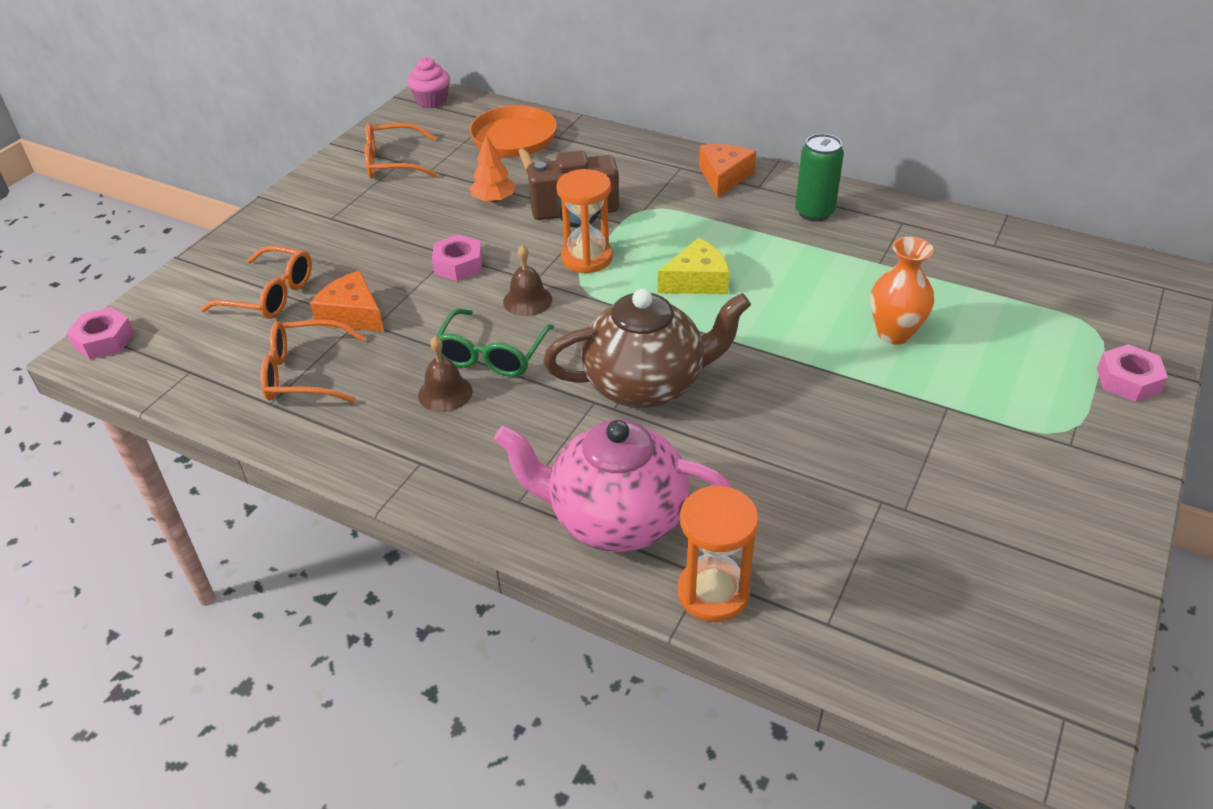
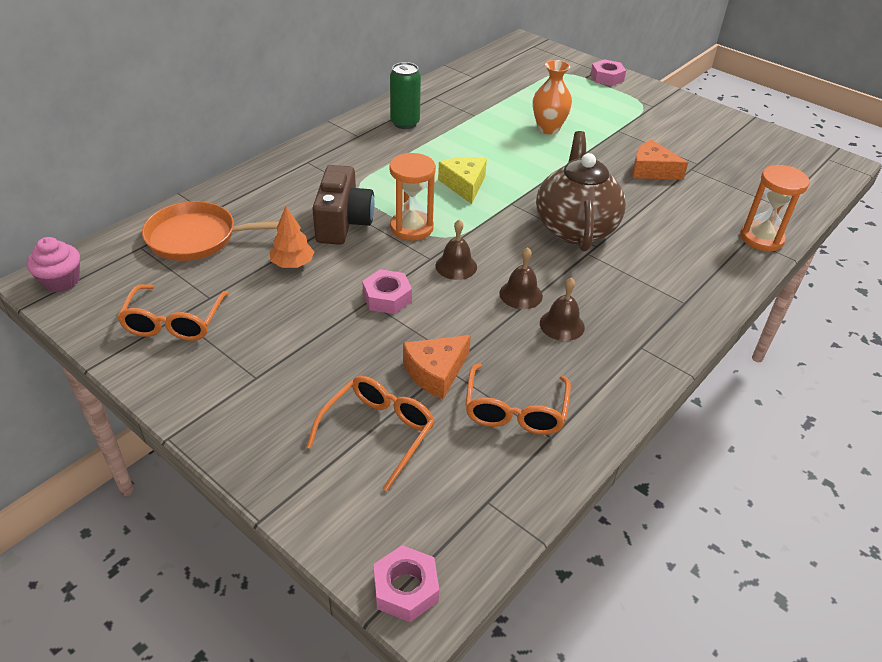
camera: 80 degrees left, 0 degrees up
(491, 355) = (521, 294): green glasses -> brown bell
(615, 518) = (702, 263): pink teapot -> none
(724, 177) = (335, 146): orange cheese -> orange cheese (652, 170)

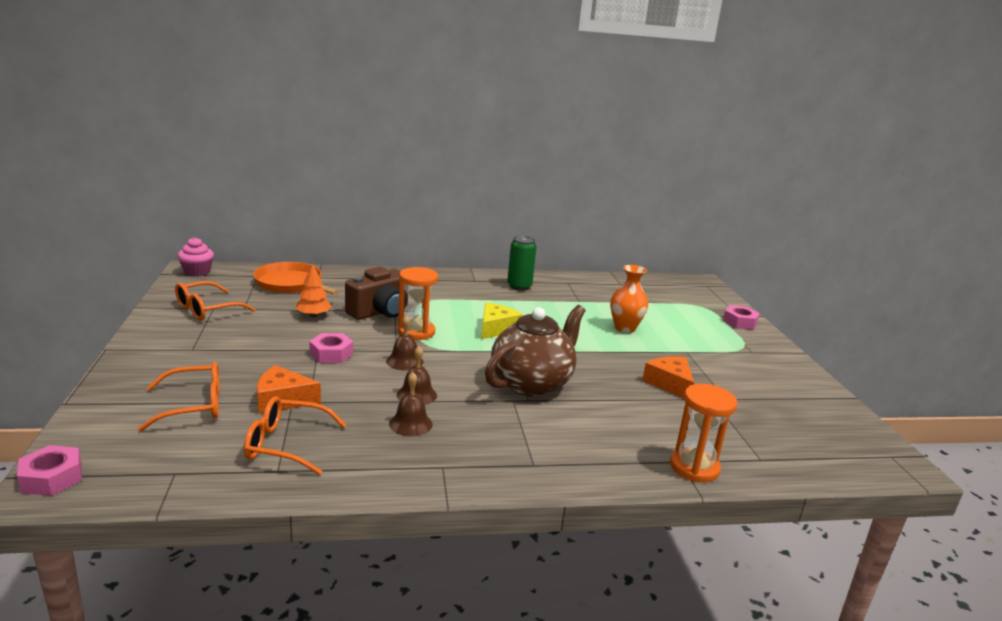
camera: 40 degrees right, 20 degrees down
(515, 411) = (285, 444): orange glasses -> orange glasses turned 45 degrees clockwise

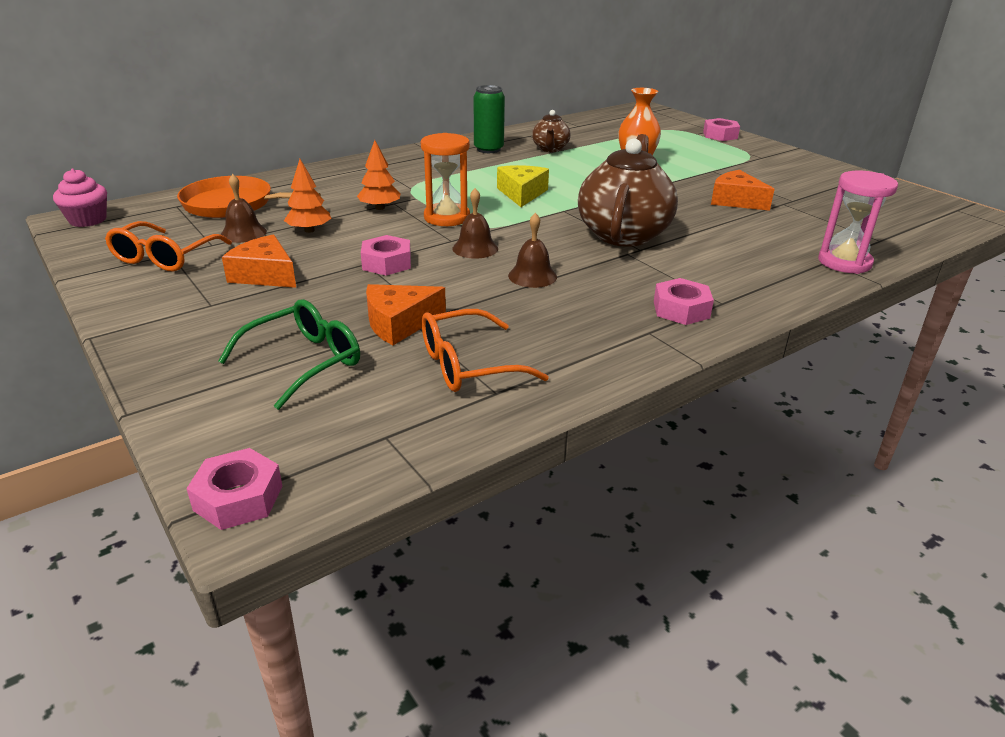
camera: 25 degrees left, 10 degrees up
(194, 405) = (304, 361): orange glasses -> green glasses
(247, 339) = (265, 275): none -> orange cheese
(380, 312) = (380, 208): brown camera -> orange tree
(410, 424) = (565, 304): brown bell -> brown bell (243, 233)
(492, 458) = (681, 309): none -> pink nut
(569, 298) = (550, 149): none -> brown teapot
(694, 467) = (844, 262): orange hourglass -> pink hourglass

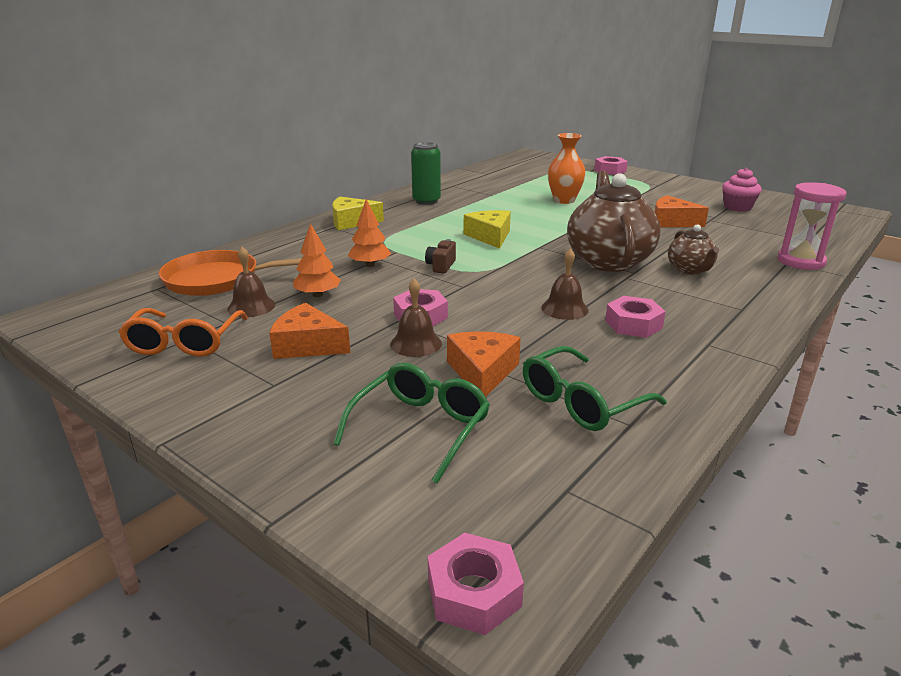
camera: 15 degrees left, 5 degrees down
(88, 220) = (65, 315): pink cupcake -> pink cupcake (737, 207)
(397, 163) = (352, 222): none -> yellow cheese
(399, 323) = (482, 372): orange cheese -> orange cheese turned 135 degrees clockwise
(447, 217) = (441, 266): orange hourglass -> brown camera
(468, 365) = (581, 402): orange glasses -> green glasses
(475, 248) = (491, 291): brown bell -> brown bell (416, 343)
(550, 149) = (480, 195): brown teapot -> brown teapot (690, 270)
(681, 309) = (715, 320): pink nut -> pink nut (633, 324)

